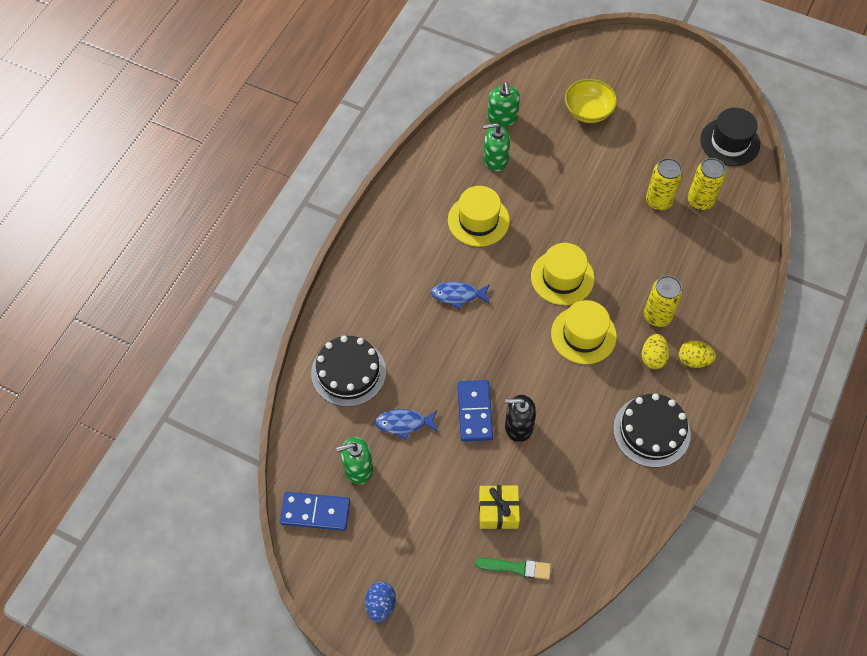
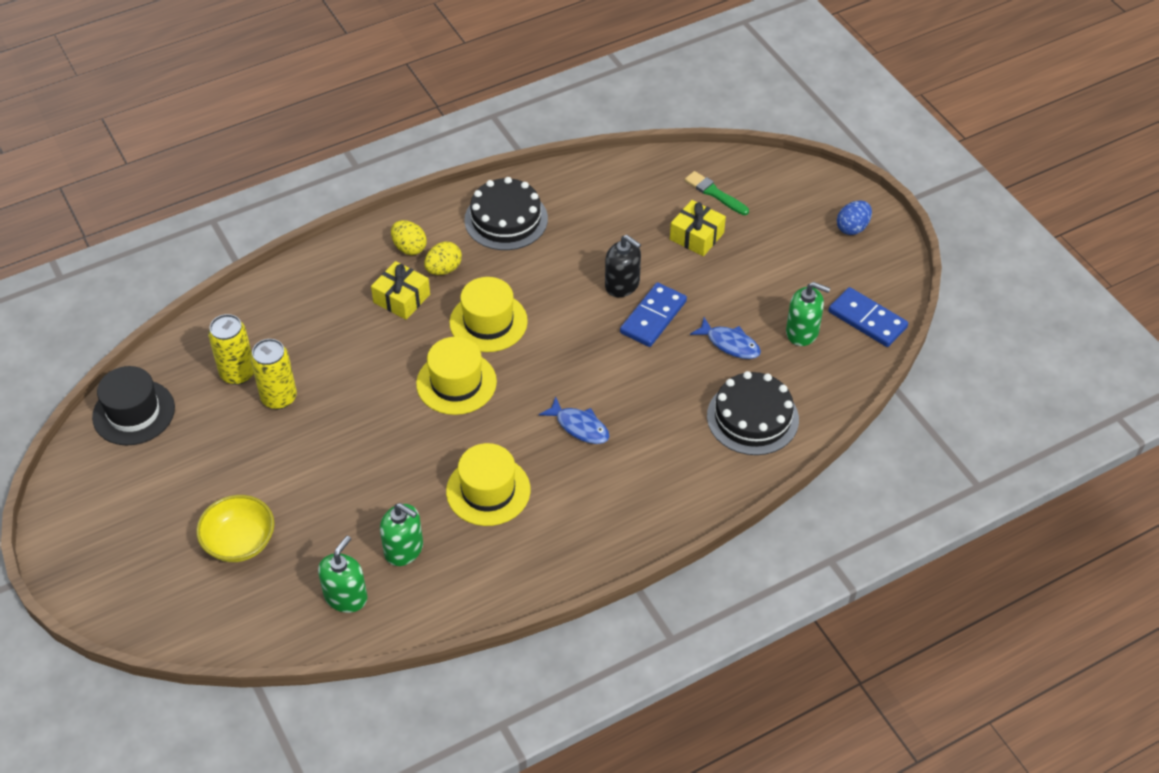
camera: 145 degrees left, 10 degrees down
(657, 316) = (401, 298): yellow can -> yellow gift

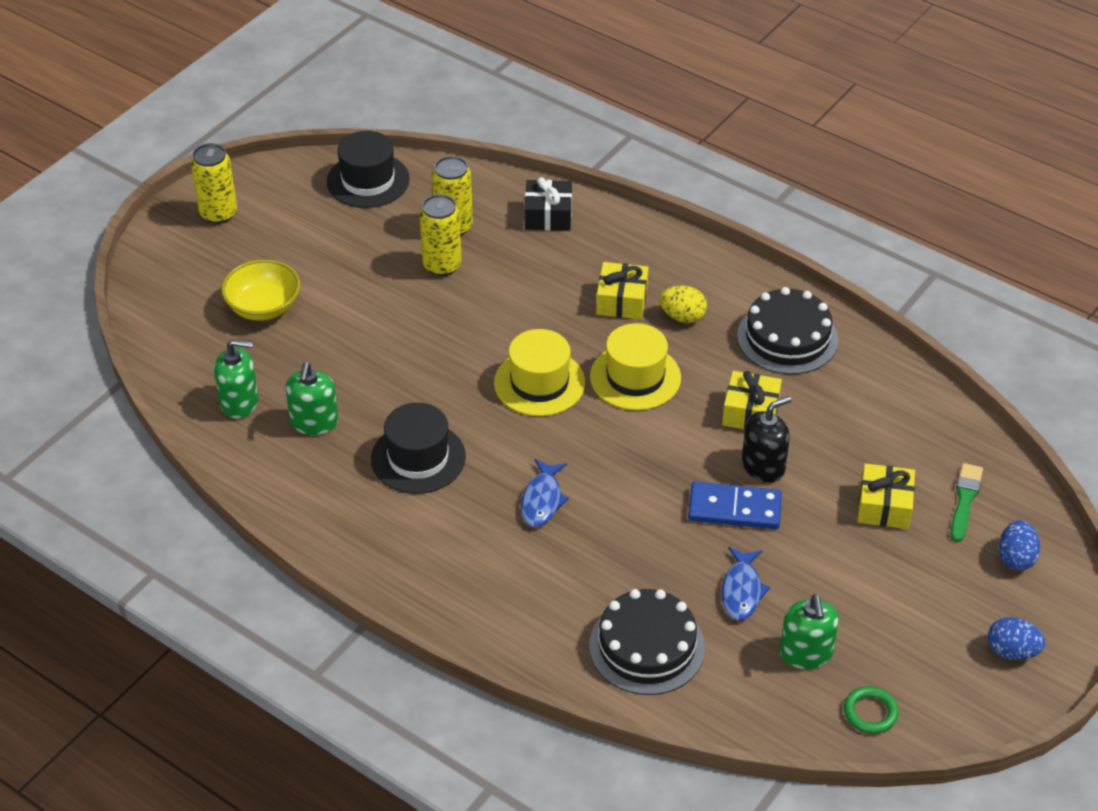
camera: 65 degrees right, 5 degrees down
(90, 538) = (218, 213): none -> yellow can
(271, 307) = (548, 215): none -> black gift
(409, 248) = (693, 280): yellow egg -> none
(488, 490) = (418, 458): yellow hat -> black hat
(566, 270) = (750, 412): none -> yellow gift
(622, 284) = (763, 466): black soap dispenser -> black soap dispenser turned 135 degrees counterclockwise
(777, 191) = (1016, 558): none -> blue egg
(867, 319) = (870, 712): blue domino -> green ring

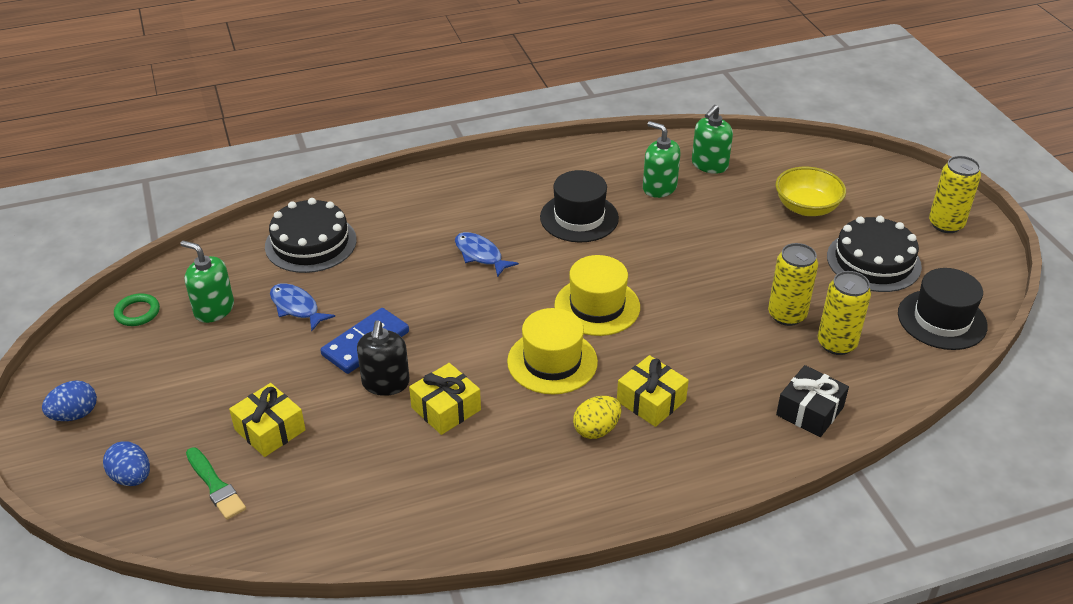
camera: 125 degrees right, 5 degrees down
(787, 338) = (505, 487): black cake -> black cake (873, 261)

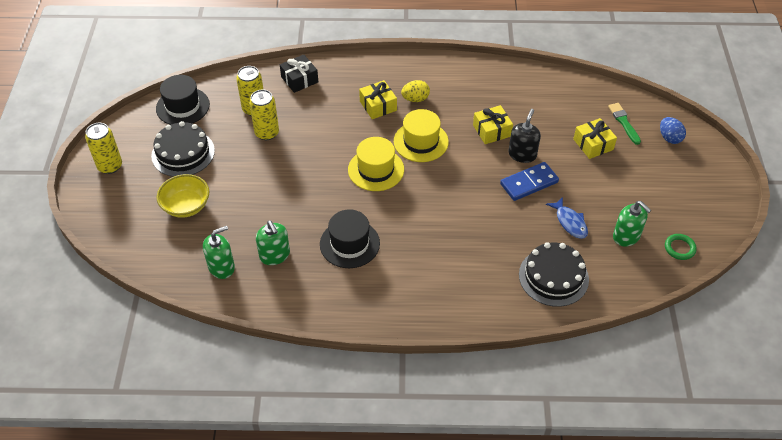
camera: 160 degrees left, 10 degrees up
(75, 415) = (708, 183): blue egg -> none
(480, 255) = (434, 230): blue fish -> none

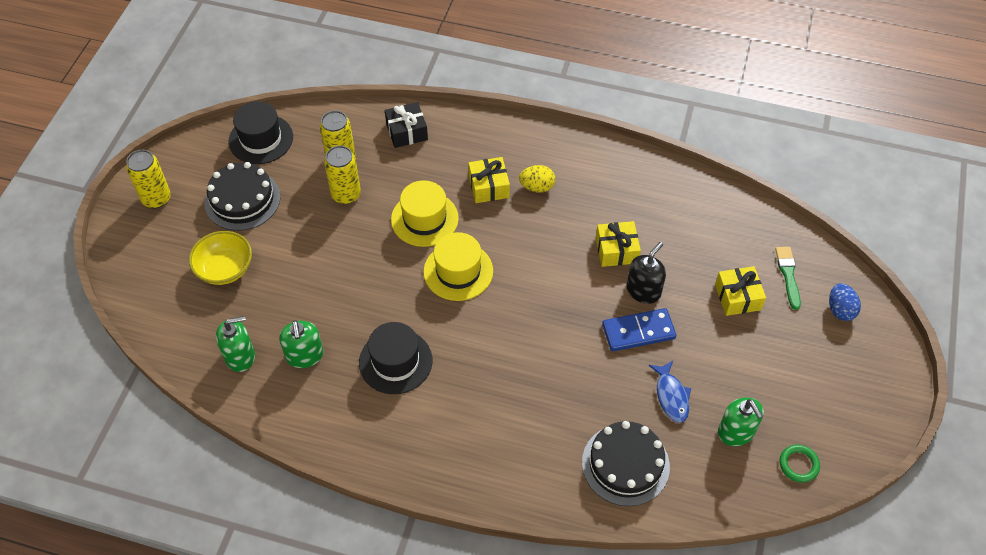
camera: 15 degrees right, 5 degrees up
(421, 141) = (524, 246): yellow hat -> yellow hat (424, 219)

